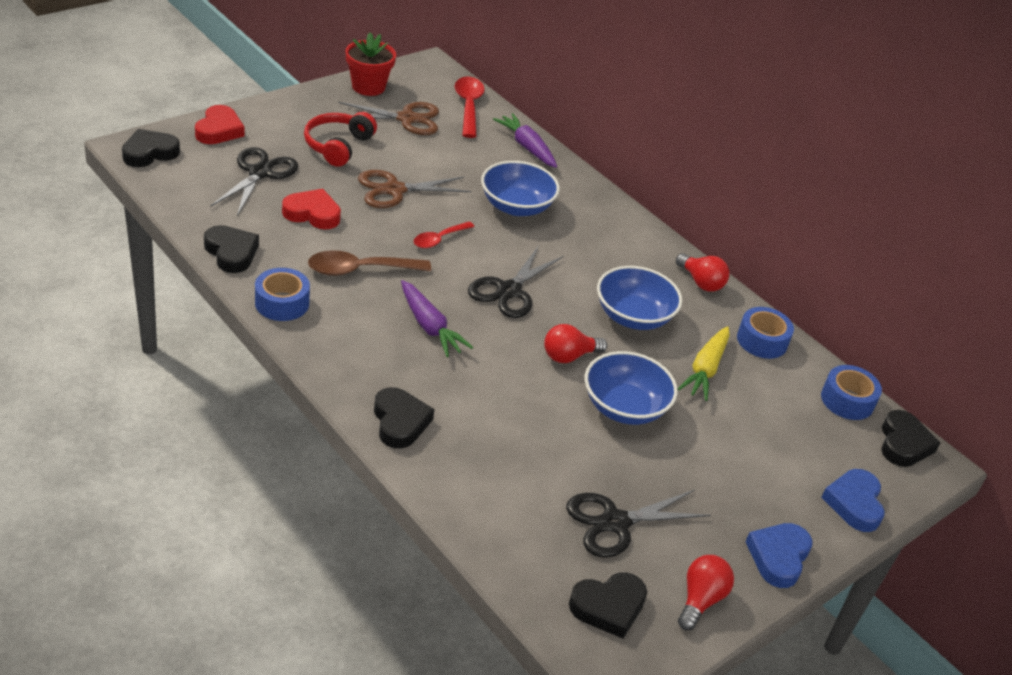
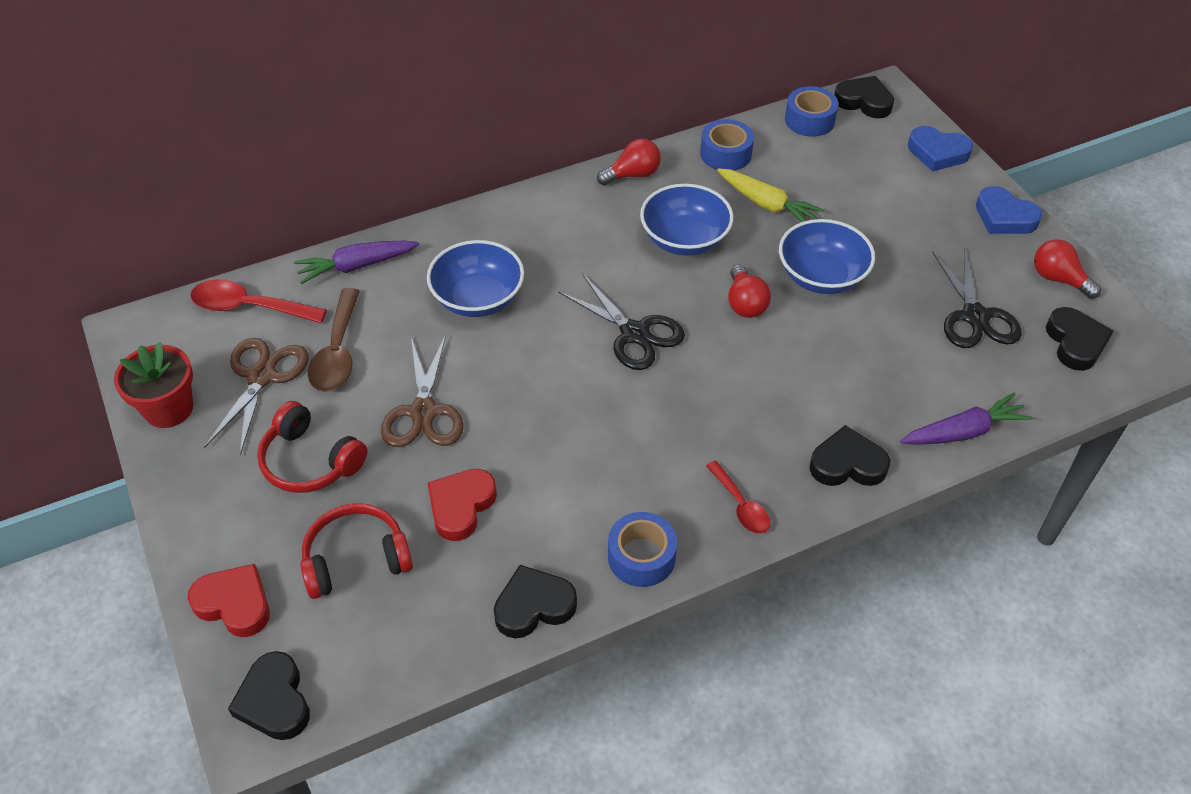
camera: 70 degrees left, 10 degrees up
(260, 173) = (356, 559): black scissors -> red headphones
(360, 270) = (584, 469): brown spoon -> brown spoon (337, 352)
(429, 326) = (692, 415): purple carrot -> purple carrot (964, 431)
(439, 239) = (532, 382): red spoon -> red spoon (741, 505)

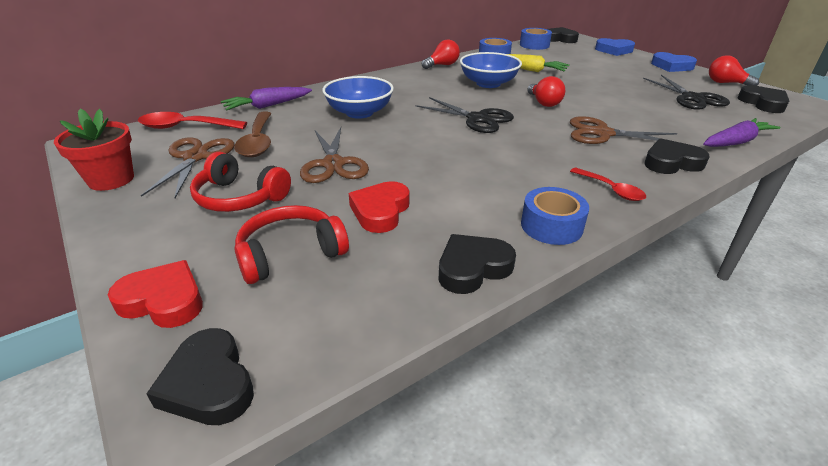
camera: 10 degrees left, 15 degrees down
(791, 389) = (602, 133): none -> brown scissors
(821, 276) = (584, 91): blue bowl -> none

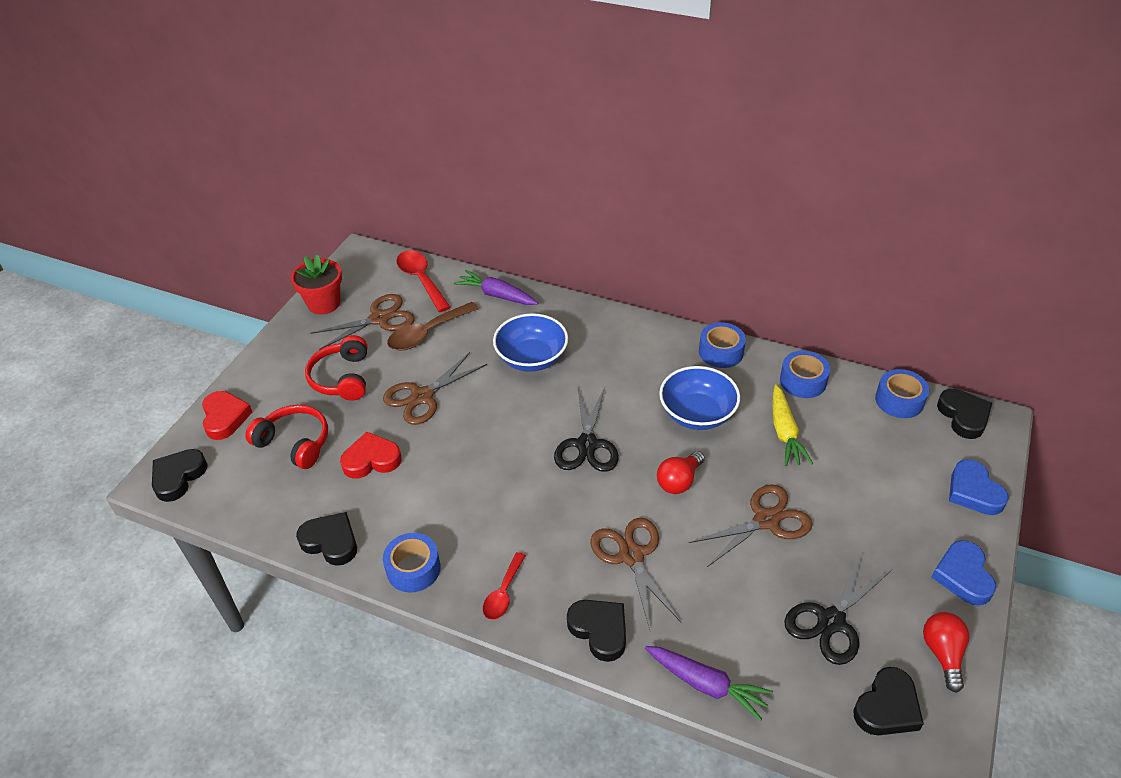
camera: 60 degrees right, 10 degrees up
(442, 65) = (721, 352): red light bulb -> blue tape
(599, 91) = (766, 520): none -> brown scissors

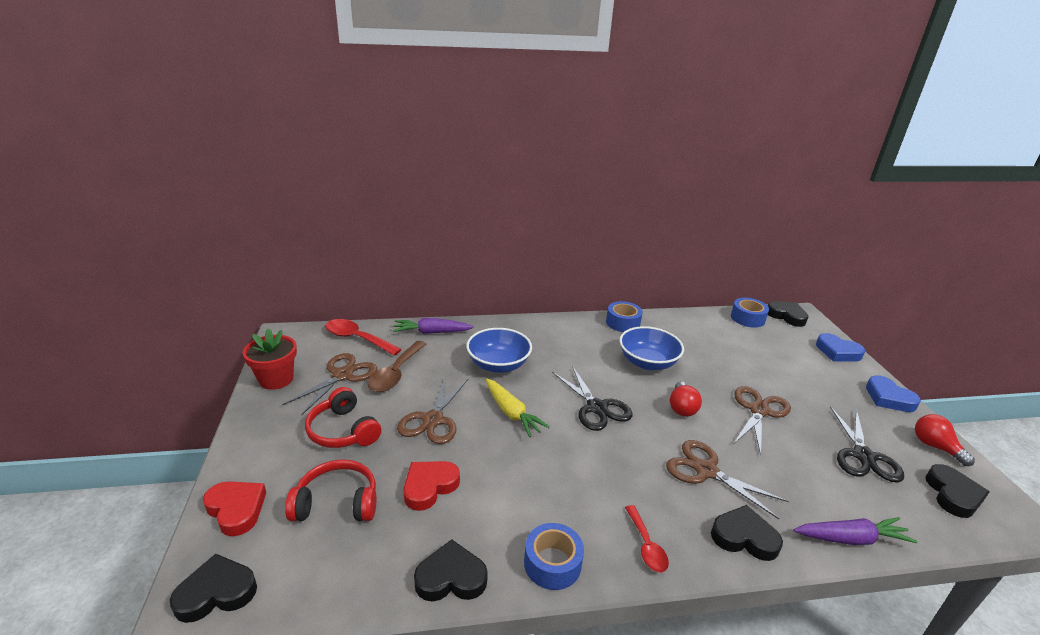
camera: 35 degrees left, 15 degrees down
(178, 477) = (216, 593): black heart -> black heart turned 75 degrees clockwise
(785, 432) = (709, 355): yellow carrot -> yellow carrot (511, 413)
(803, 381) = (687, 324): blue tape -> none

